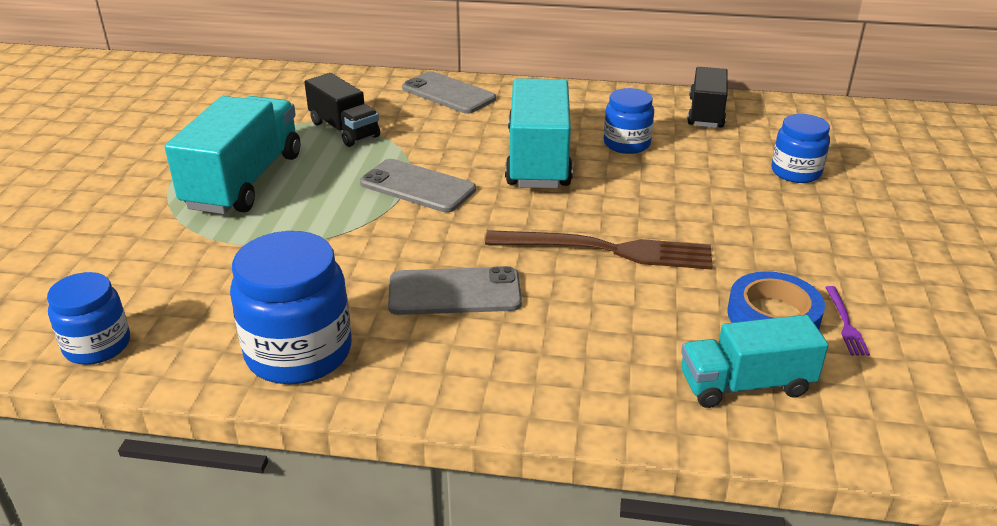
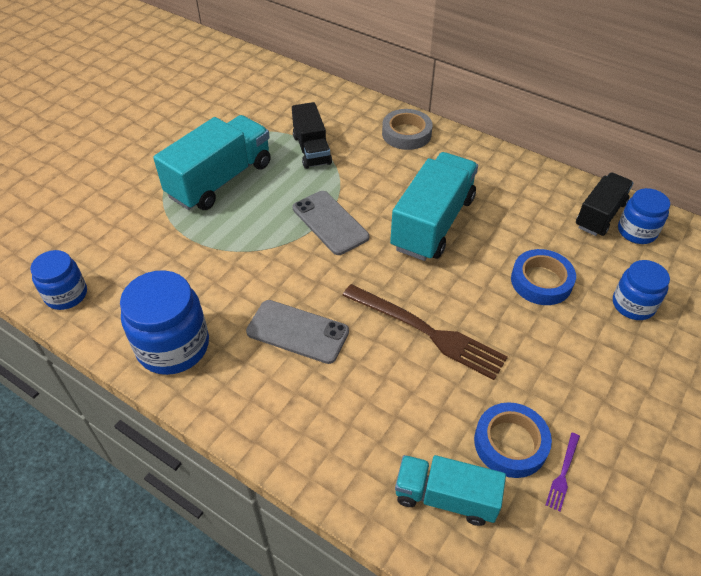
camera: 25 degrees right, 15 degrees up
(448, 94) = (406, 134): grey phone -> grey tape
(626, 144) = (511, 229): blue jar -> blue jar (636, 231)
(692, 177) = (541, 281): none -> blue tape

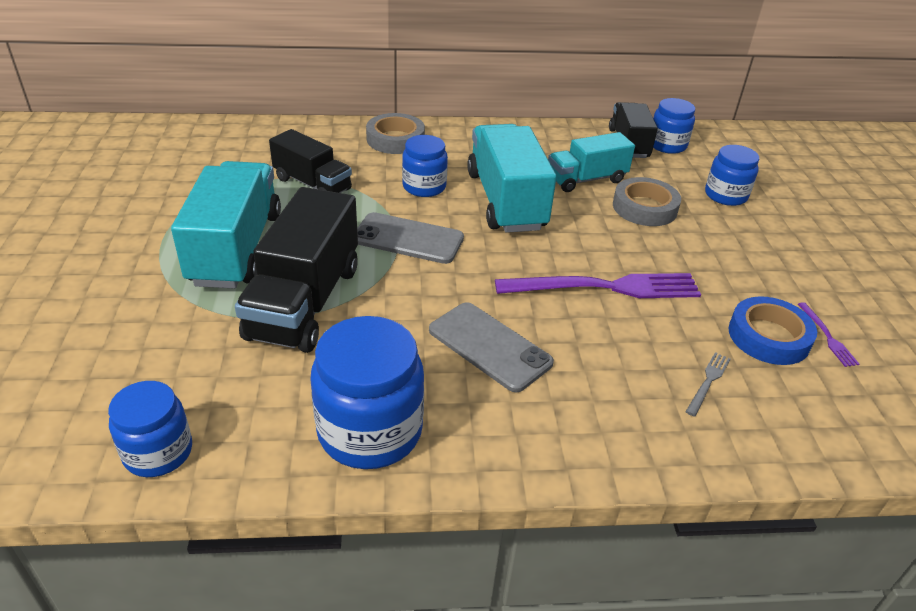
camera: 40 degrees left, 10 degrees down
(222, 239) = (304, 302): none -> black truck
(297, 331) = (489, 346): grey phone -> grey phone turned 60 degrees clockwise
(385, 184) = (424, 187): none -> blue jar
(417, 447) = (708, 382): none -> grey fork
(427, 332) = (605, 287): brown fork -> purple fork
(445, 497) = (776, 407): turquoise truck -> turquoise truck (586, 179)
(541, 281) = (644, 207): blue tape -> grey tape

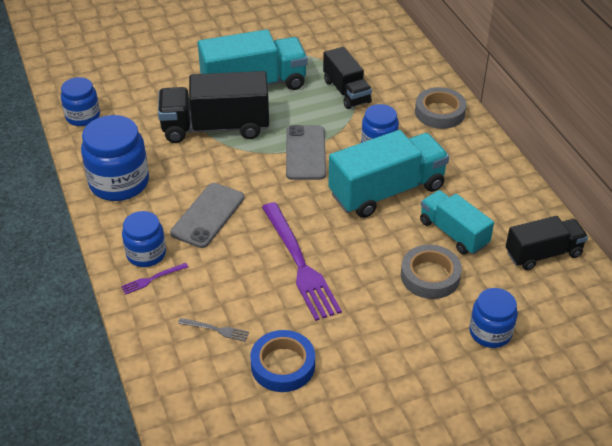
camera: 75 degrees right, 5 degrees up
(312, 184) = (346, 91): black truck -> black truck turned 45 degrees counterclockwise
(667, 145) = (562, 282): blue jar -> blue jar (146, 254)
(827, 336) = (300, 404): purple fork -> purple fork (152, 279)

